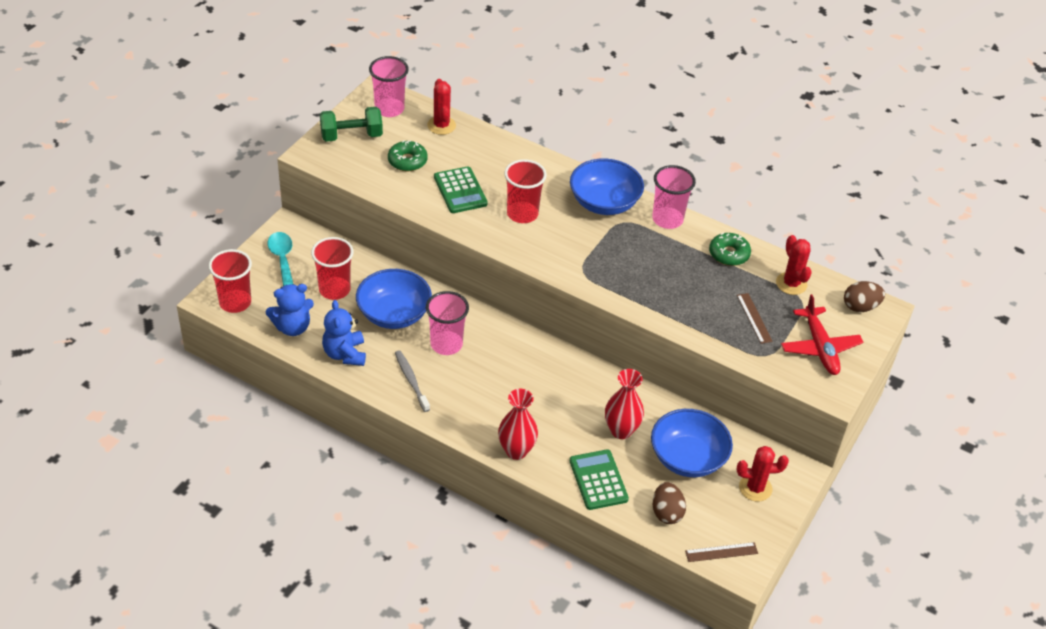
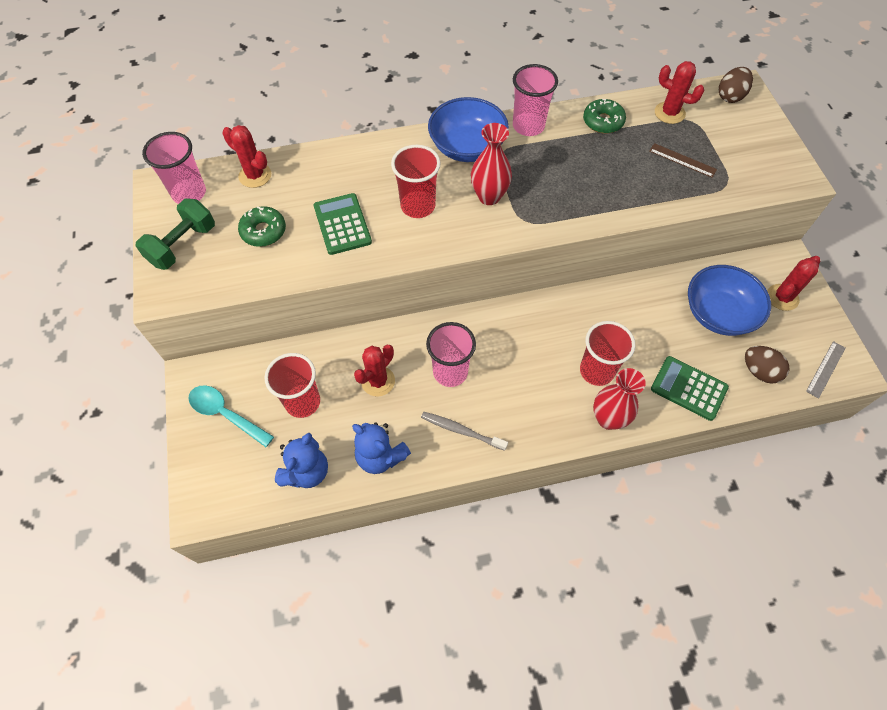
camera: 40 degrees left, 15 degrees up
(235, 302) = (226, 494): red cup -> red cup (596, 371)
(394, 314) = (378, 381): blue bowl -> red cactus
(460, 190) = (342, 224): green calculator -> green calculator turned 135 degrees counterclockwise
(621, 430) = (653, 331): red vase -> red vase (489, 196)
(721, 552) = (825, 369): brown ruler -> grey ruler
(819, 347) = (748, 149): red plane -> none

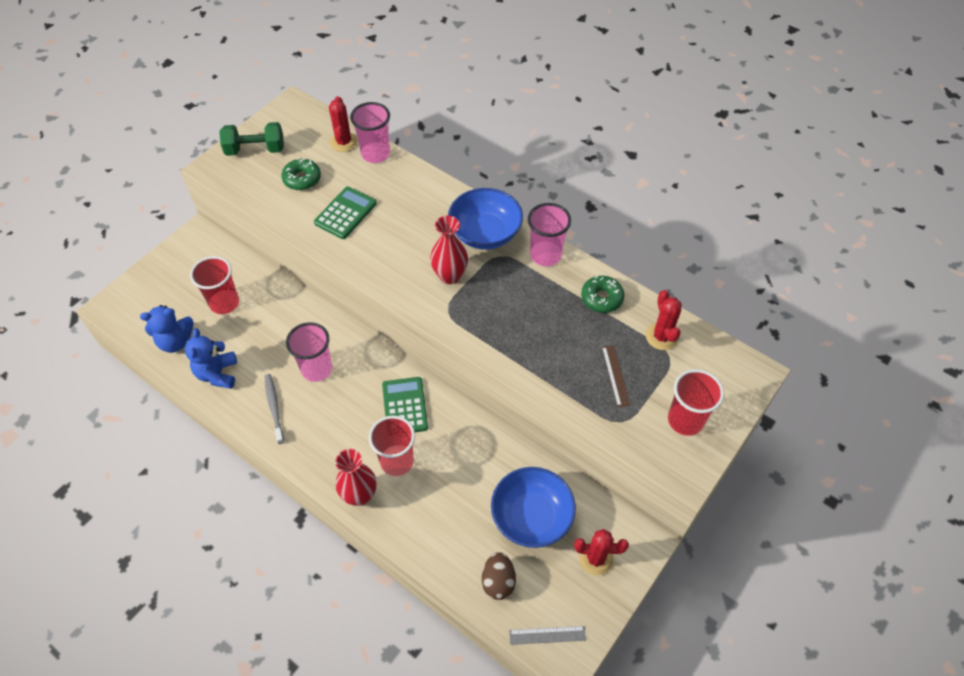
camera: 50 degrees right, 5 degrees down
(189, 193) = (298, 123): pink cup -> pink cup (375, 154)
(226, 414) = (184, 271): turquoise spoon -> none
(378, 381) = (274, 332): red cactus -> none
(418, 206) = (401, 242): red cup -> red cup (685, 420)
(688, 388) = (435, 536): green calculator -> green calculator (404, 406)
(730, 96) = (731, 368): brown egg -> none

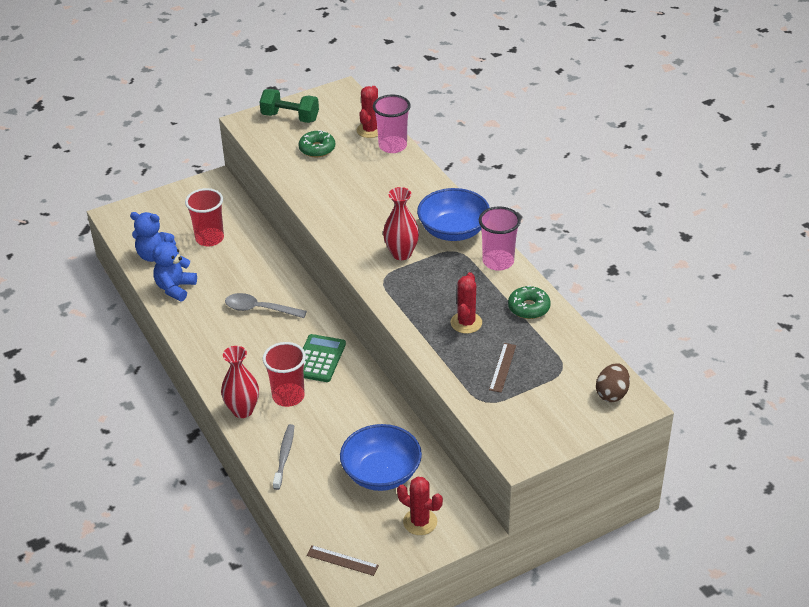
camera: 25 degrees right, 15 degrees down
(274, 408) = (208, 326): grey toothbrush -> grey toothbrush (284, 456)
(317, 369) = (259, 309): pink cup -> grey spoon
(345, 213) = (339, 184): green calculator -> none
(498, 581) = (323, 509): brown egg -> brown egg (612, 394)
(547, 635) = (342, 560): grey ruler -> brown ruler
(661, 336) = (565, 351): red cactus -> red cactus (466, 323)
(685, 420) = (544, 418): red cup -> none

